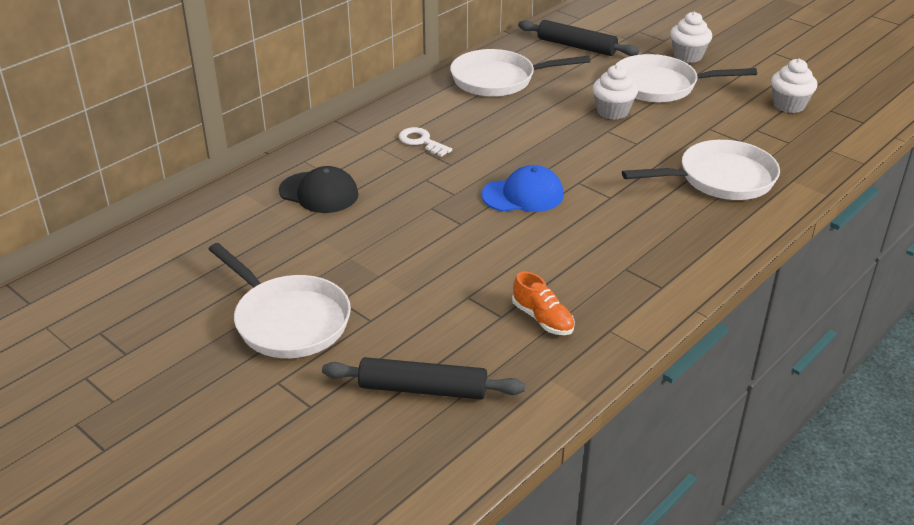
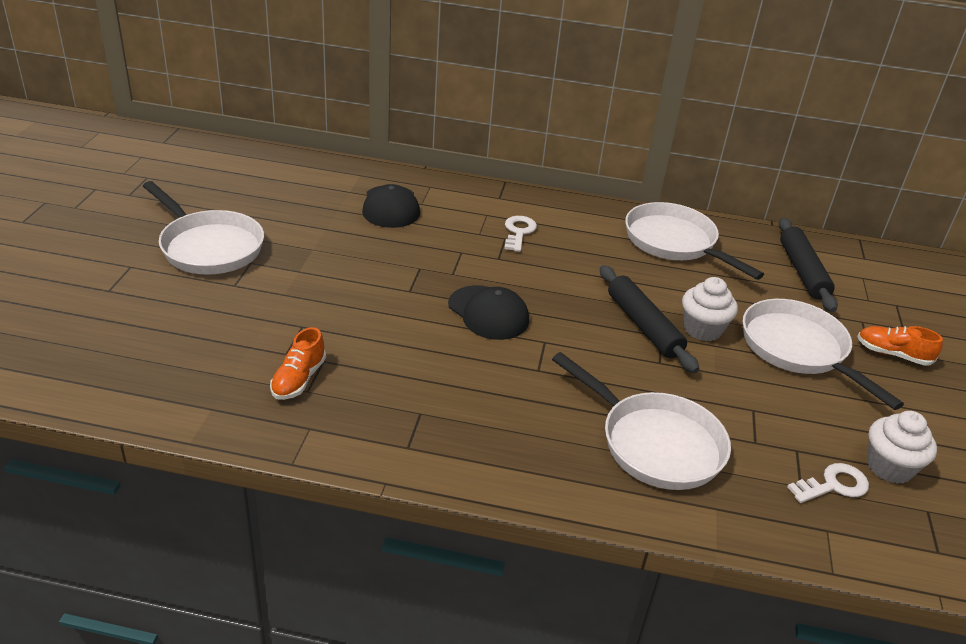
camera: 55 degrees right, 0 degrees up
(288, 320) = (208, 247): white pan -> white pan turned 60 degrees counterclockwise
(422, 389) = (158, 339): black rolling pin -> black rolling pin (643, 326)
(523, 195) = (488, 313): blue cap -> black cap
(688, 56) = (892, 354): white cupcake -> orange shoe
(794, 130) = (833, 485): none -> white key

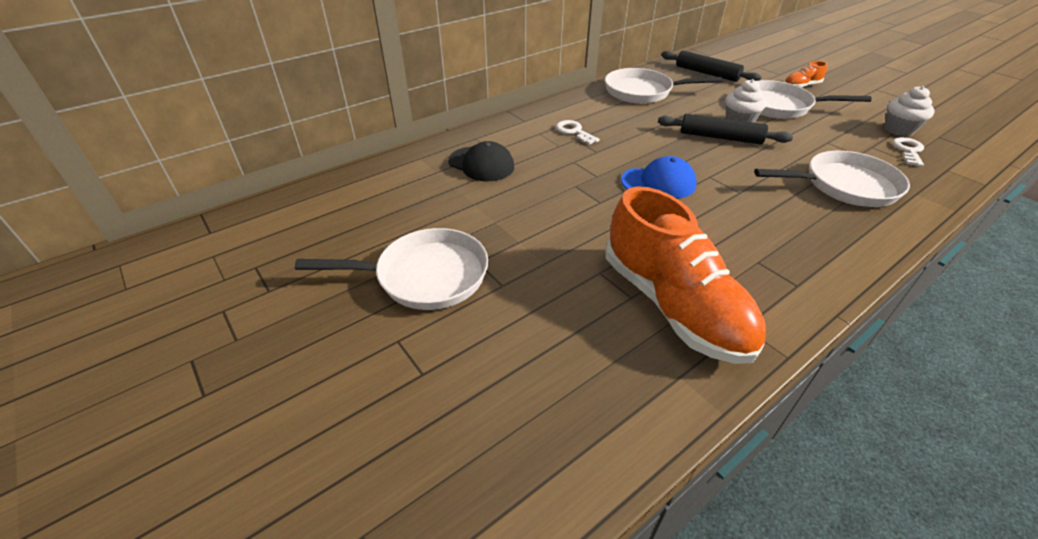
camera: 45 degrees left, 5 degrees up
(298, 379) = (673, 305): orange shoe -> orange shoe, size x2.36
(488, 313) = (658, 182): black cap -> blue cap

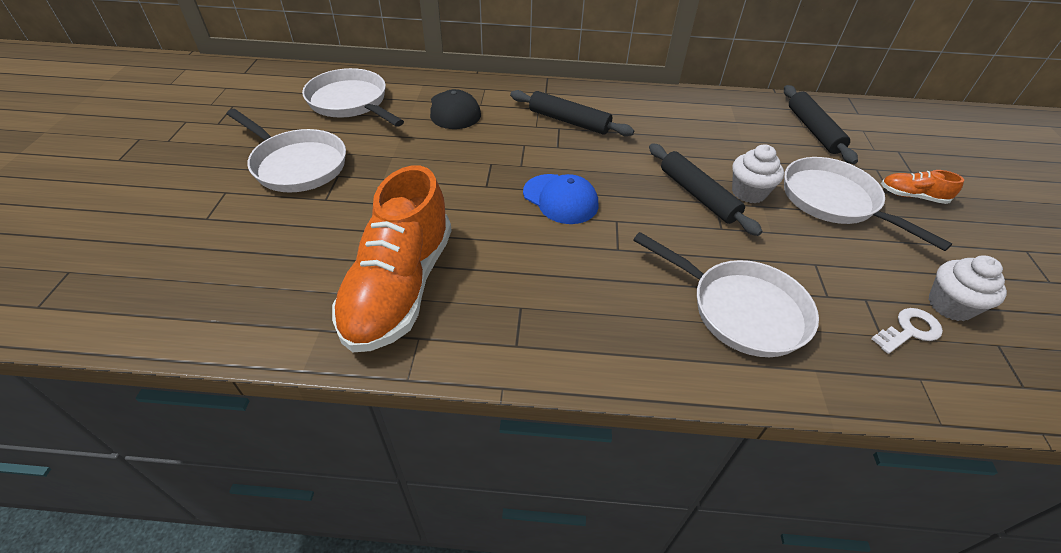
camera: 40 degrees right, 5 degrees up
(574, 132) = (569, 121): white key -> black rolling pin
(642, 92) = (701, 116): white pan -> white pan (351, 102)

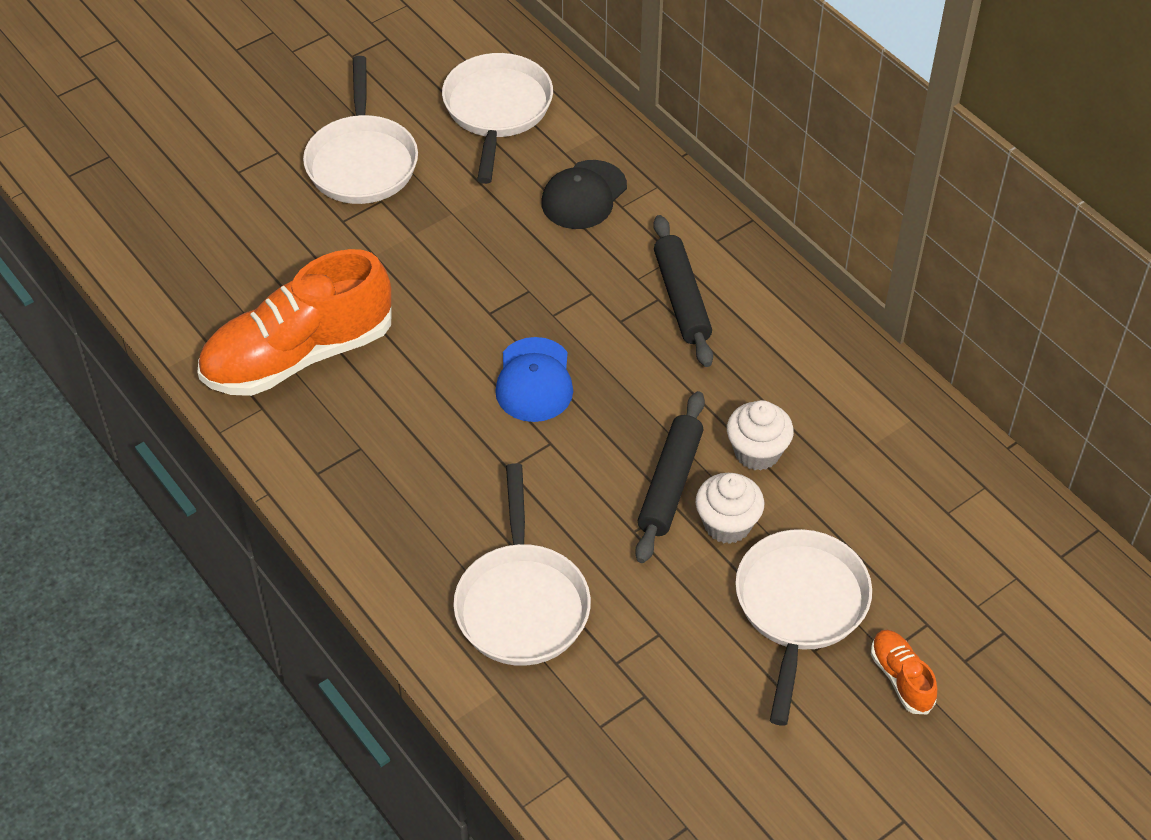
camera: 50 degrees right, 5 degrees up
(813, 130) = (949, 527): black rolling pin -> none
(909, 330) = (631, 746): white key -> none
(949, 305) = (711, 770): white cupcake -> white cupcake (757, 452)

